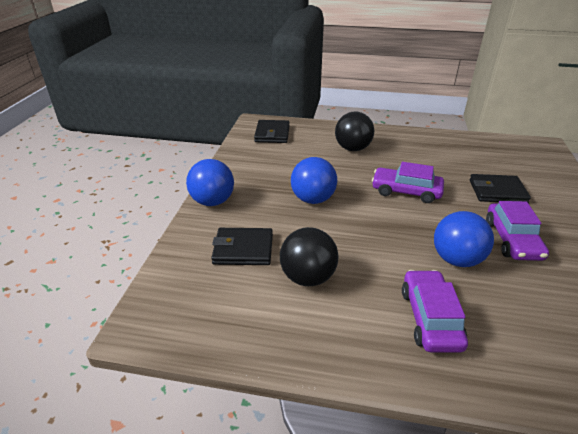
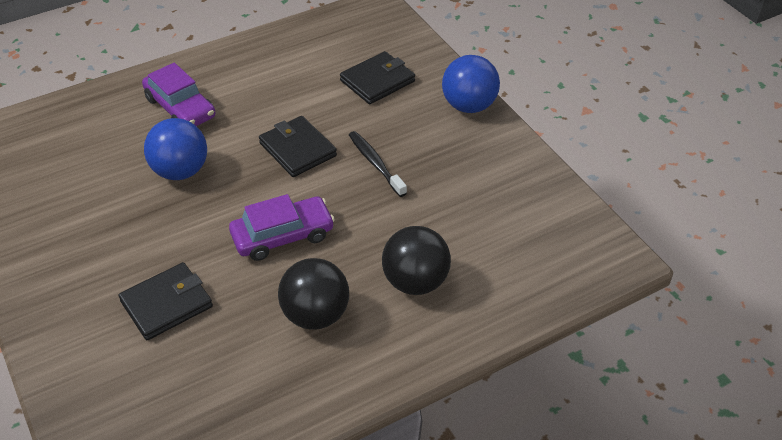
camera: 140 degrees right, 10 degrees up
(272, 134) = (557, 245): black wallet -> black wallet (298, 149)
(308, 277) = (299, 88): black ball -> black ball (315, 315)
(313, 199) = (375, 164): blue ball -> black toothbrush
(512, 239) = (130, 227): purple car -> none

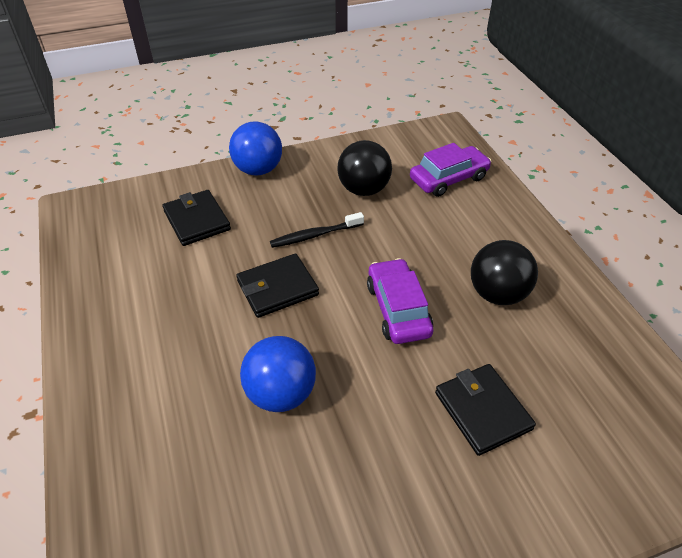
camera: 80 degrees left, 0 degrees up
(180, 108) = (165, 391): purple car -> purple car (448, 179)
(415, 282) = (462, 228): black ball -> black ball (363, 189)

